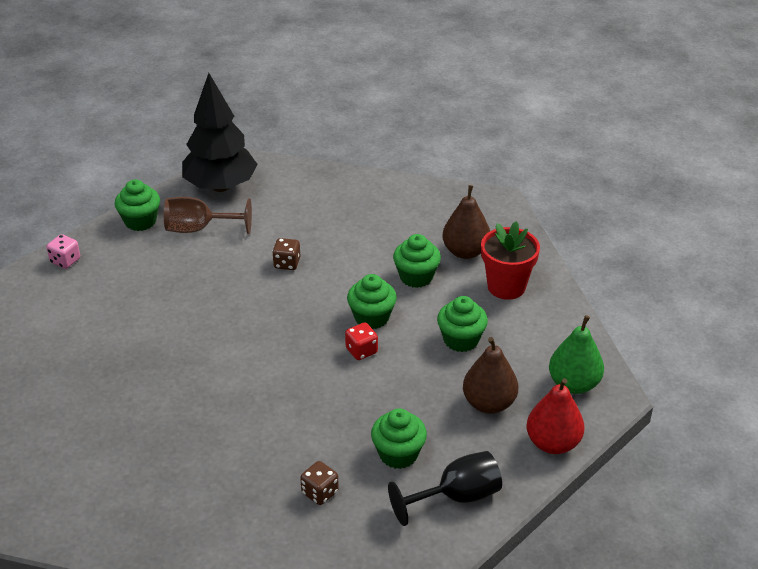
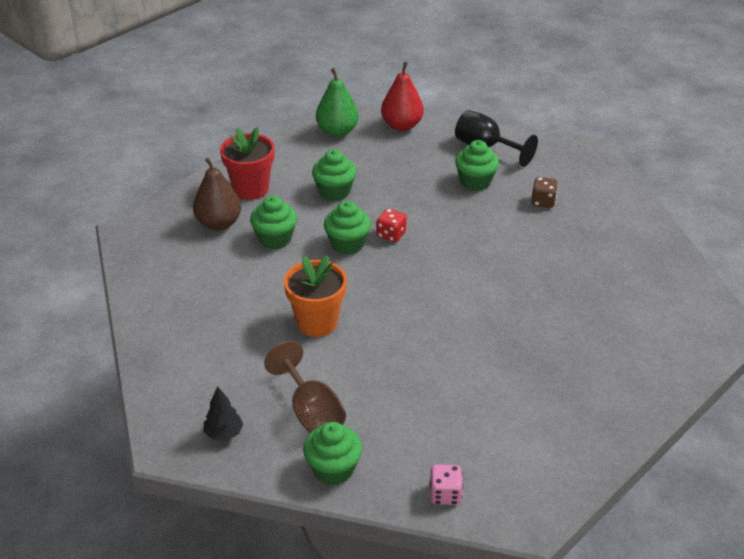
camera: 120 degrees left, 0 degrees up
(220, 186) = (224, 433): black tree -> black tree, size x0.40
(287, 263) = (317, 322): brown dice -> orange flower pot
(489, 403) = (390, 160): brown pear -> none

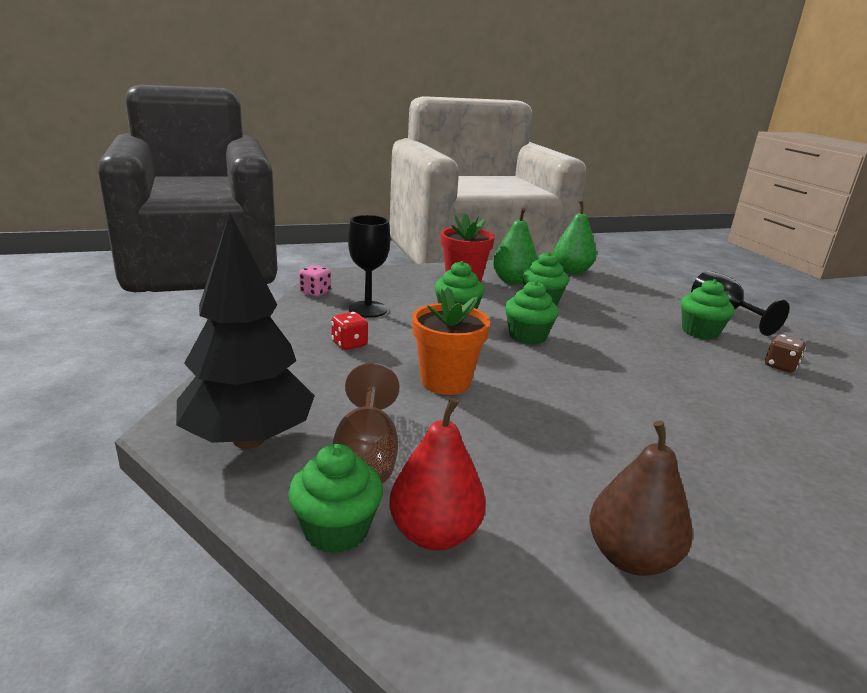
camera: 25 degrees right, 15 degrees down
(196, 264) = (367, 309): none -> black goblet
(219, 223) = (414, 292): brown pear -> brown pear (630, 557)
(224, 433) = (248, 439): black tree -> black tree, size x2.47
(293, 170) = (512, 281): none -> green pear
(391, 235) = (580, 343): red dice -> red dice (349, 344)
(402, 125) = (638, 282): red pear -> red pear (434, 534)
(445, 494) = (474, 641): pink dice -> pink dice (315, 292)

